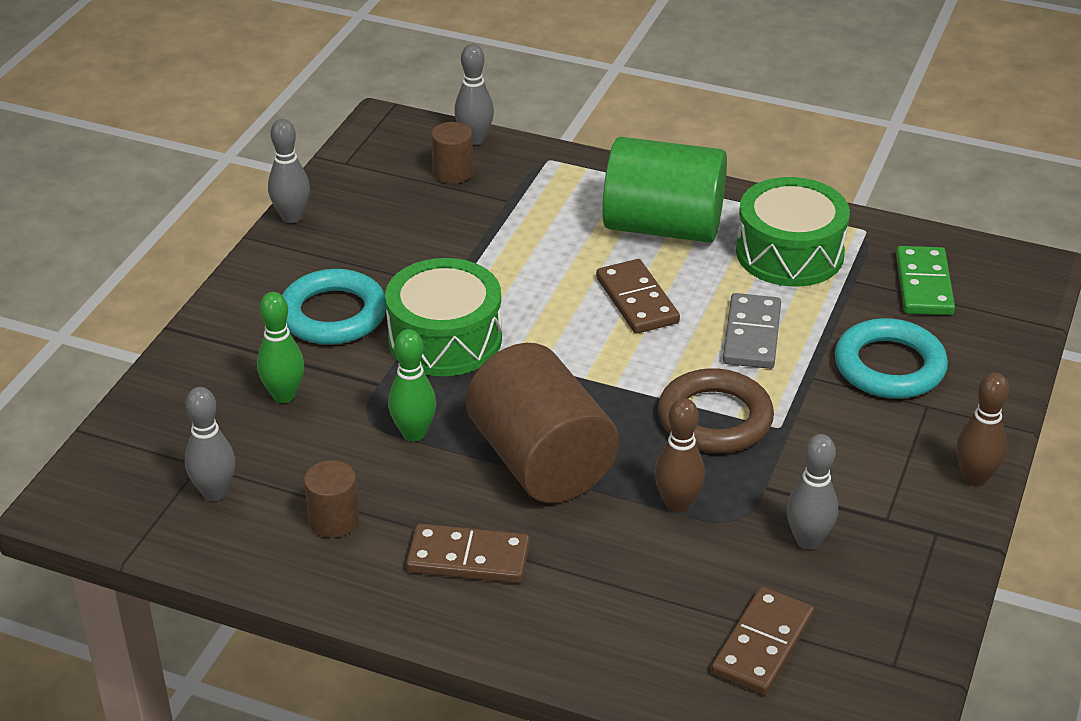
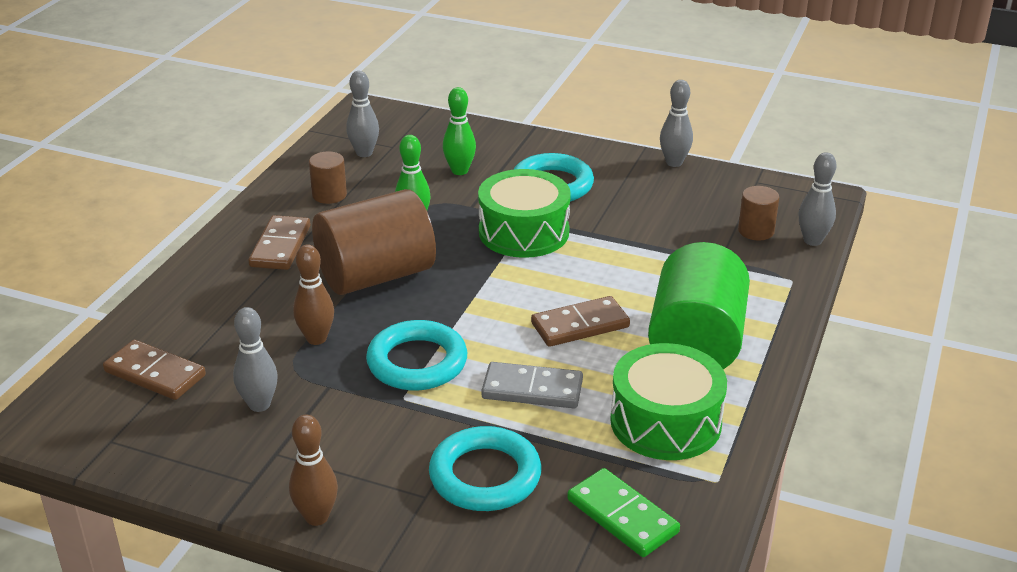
camera: 90 degrees right, 5 degrees down
(715, 419) = (417, 362): brown ring -> turquoise ring
(924, 285) = (622, 516): green domino -> green domino turned 45 degrees clockwise

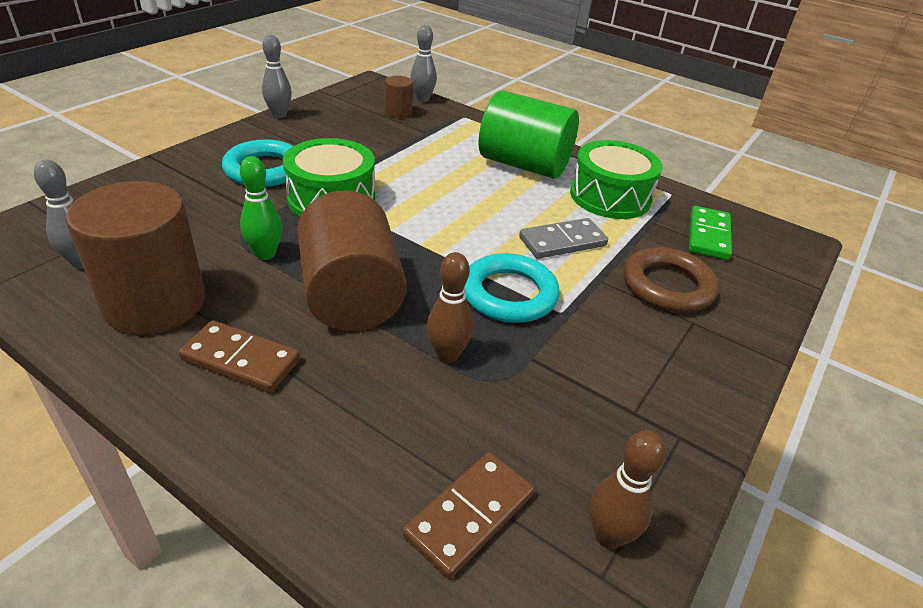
camera: 80 degrees left, 5 degrees up
(259, 405) = (553, 416): grey bowling pin -> none
(316, 517) = (726, 393): brown bowling pin -> brown bowling pin (608, 536)
(329, 195) = (155, 303): brown cylinder -> brown cylinder, size x2.18
(459, 171) = (190, 209): green bowling pin -> none
(485, 476) = (667, 286): turquoise ring -> brown ring
(532, 389) = (562, 242): grey domino -> grey domino turned 45 degrees clockwise
(580, 325) = (484, 203): brown domino -> none
(622, 516) = (708, 236): green domino -> green domino turned 45 degrees counterclockwise

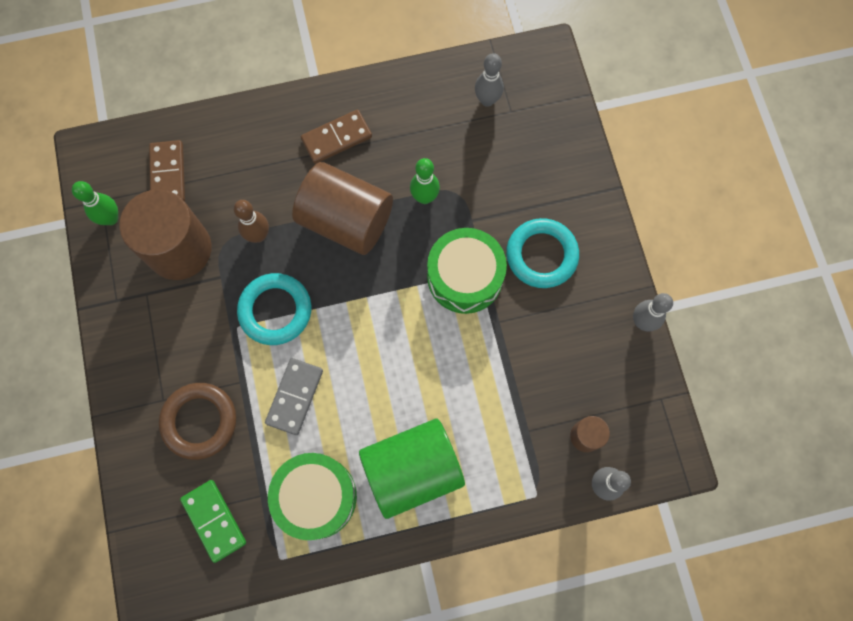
camera: 135 degrees right, 35 degrees up
(155, 303) = (417, 120): brown cylinder -> brown cylinder (179, 249)
(608, 536) = (111, 218): brown bowling pin -> green bowling pin

